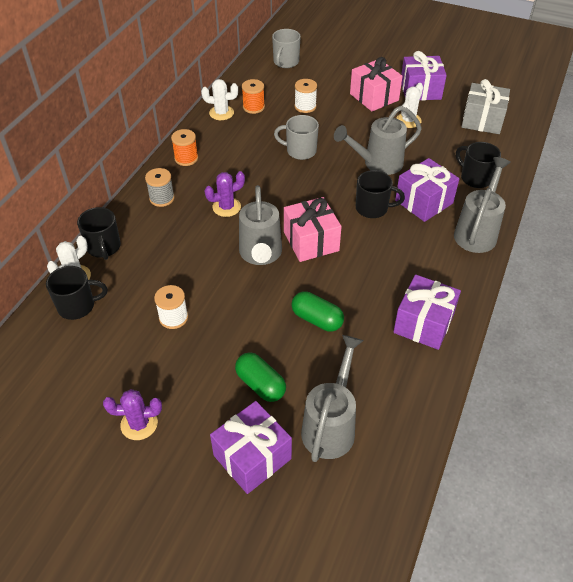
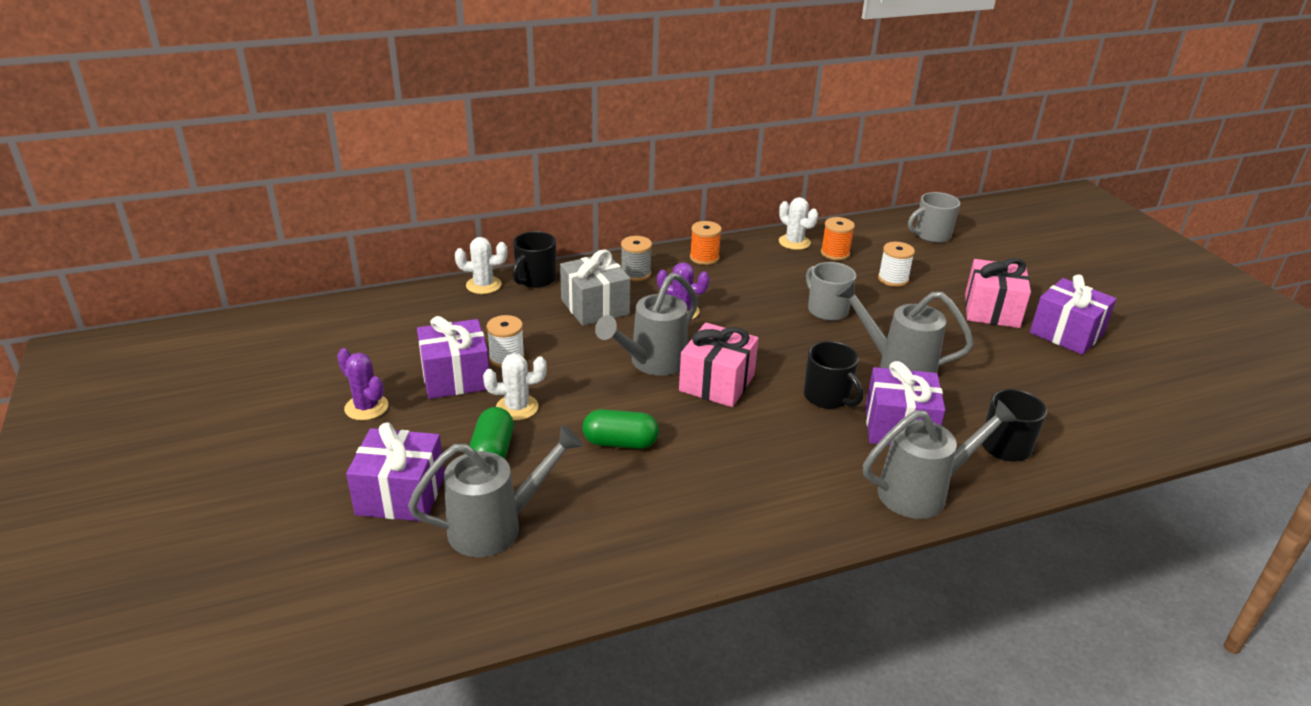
camera: 45 degrees right, 15 degrees down
(77, 306) = (454, 304): black mug -> none
(317, 319) = (620, 443): green capsule -> green capsule turned 75 degrees counterclockwise
(408, 120) = (1002, 351): white cactus -> white cactus (517, 407)
(423, 323) = (719, 522): purple gift -> purple gift (456, 377)
(482, 120) = (1110, 402): grey gift -> grey gift (595, 307)

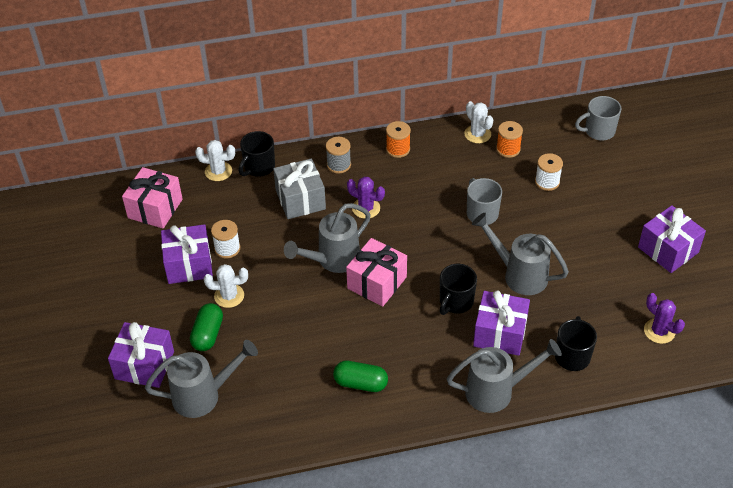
camera: 10 degrees right, 15 degrees up
(366, 407) = (125, 288): purple cactus -> purple cactus (659, 331)
(620, 443) = (296, 333): green capsule -> green capsule (360, 383)
(827, 397) = (455, 302): black mug -> black mug turned 60 degrees clockwise
(992, 310) = (616, 221): pink gift -> pink gift (155, 208)

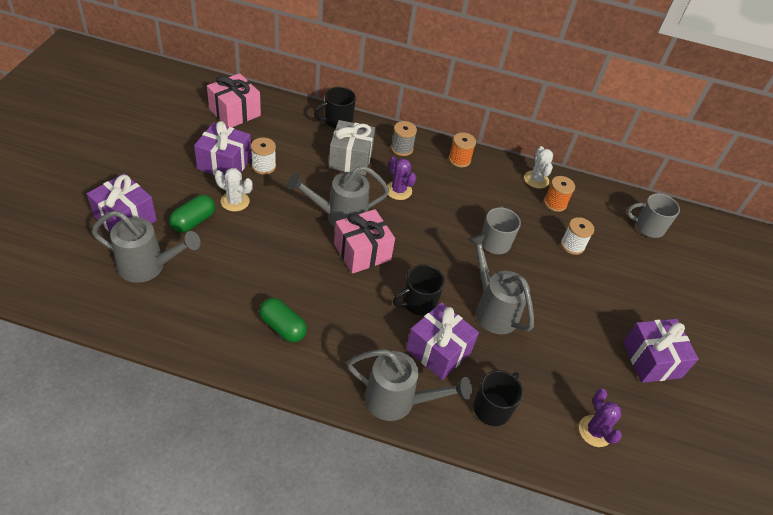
camera: 20 degrees right, 0 degrees up
(218, 171) = (304, 109): white cactus -> none

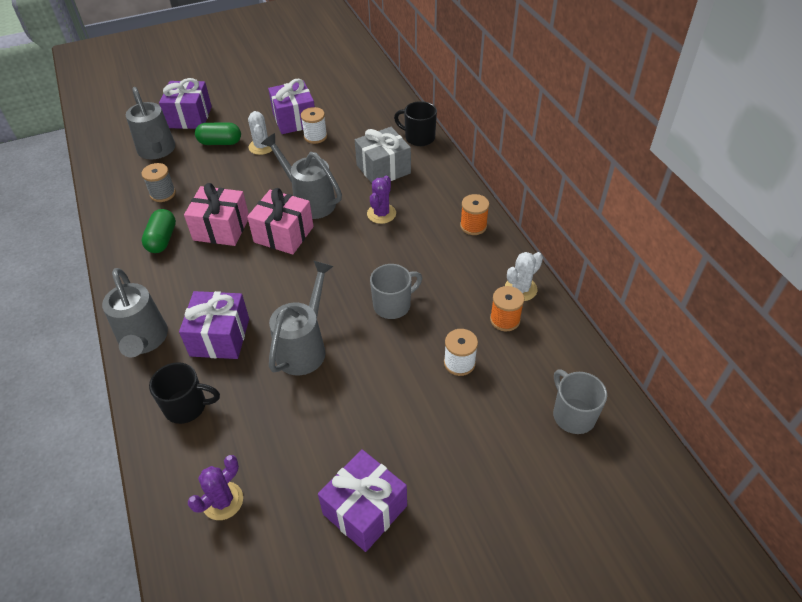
camera: 60 degrees right, 0 degrees up
(235, 112) = (355, 92): pink gift -> pink gift (221, 228)
(402, 148) = (437, 187): grey spool -> grey spool (163, 194)
(418, 303) = (262, 296): black mug -> none

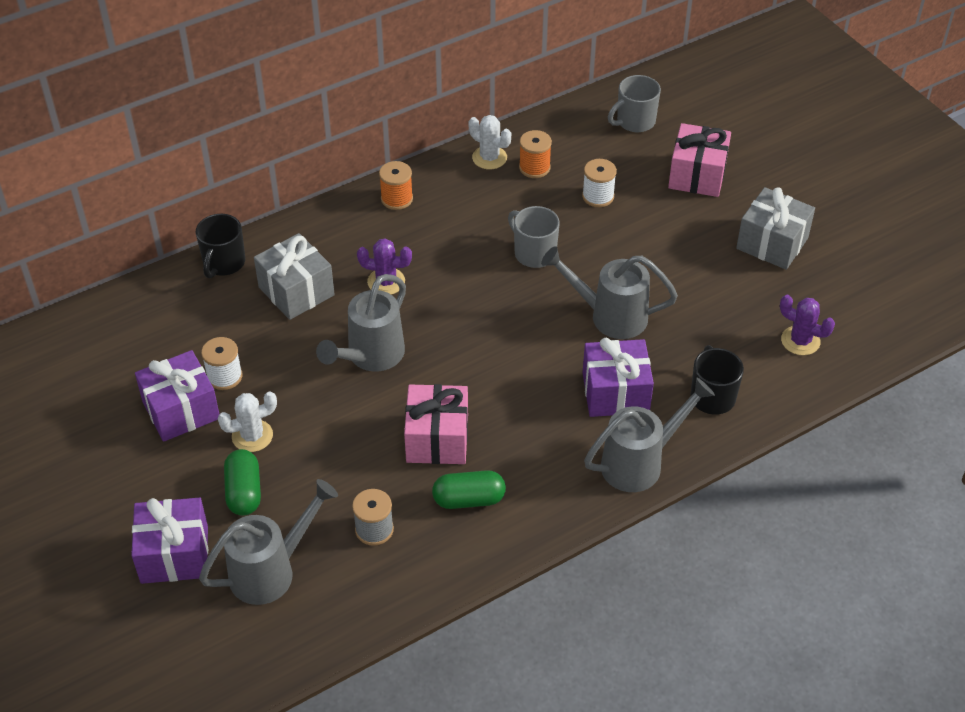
camera: 100 degrees left, 0 degrees up
(283, 234) = (438, 370): pink gift -> pink gift (697, 175)
(365, 510) = (772, 243): purple gift -> grey gift

